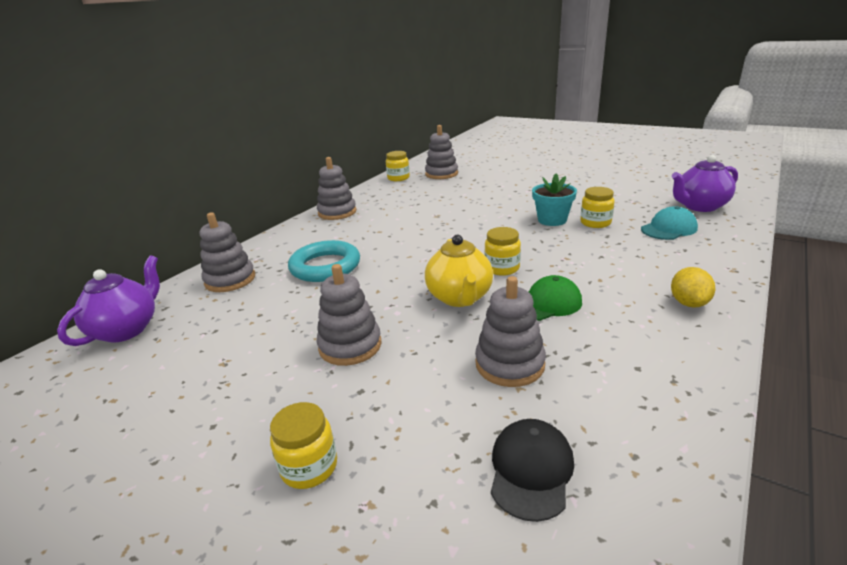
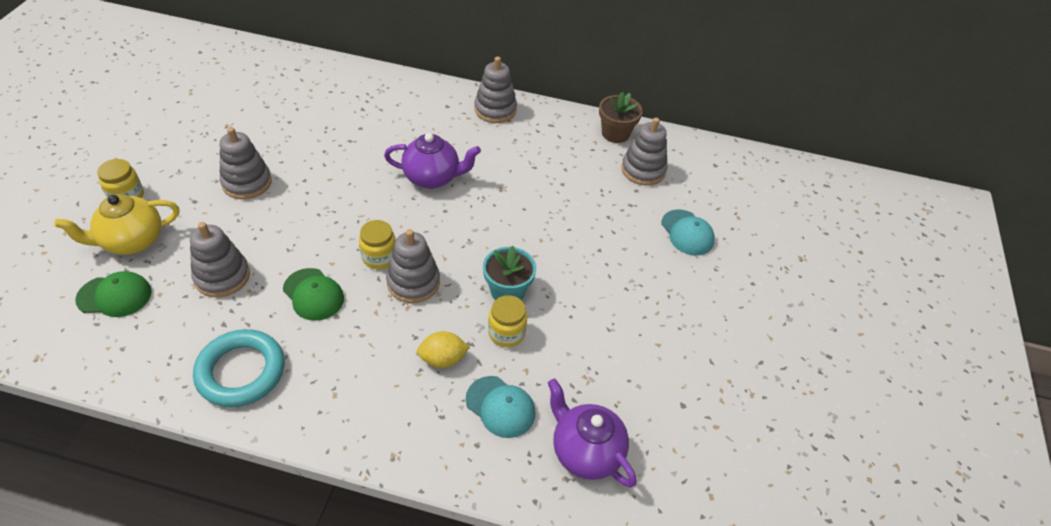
camera: 65 degrees right, 20 degrees up
(127, 329) = (267, 64): purple teapot -> purple teapot (432, 178)
(230, 280) = (342, 86): grey stacking toy -> grey stacking toy (413, 282)
(325, 266) = (371, 135): turquoise ring -> turquoise ring (241, 371)
(398, 178) = (615, 133): yellow jar -> brown flower pot
(460, 298) = (320, 234): yellow teapot -> yellow teapot (132, 241)
(506, 168) = (687, 233): none -> turquoise cap
(531, 470) = (114, 296): black cap -> green cap
(688, 303) = (318, 404): yellow lemon -> yellow lemon (443, 359)

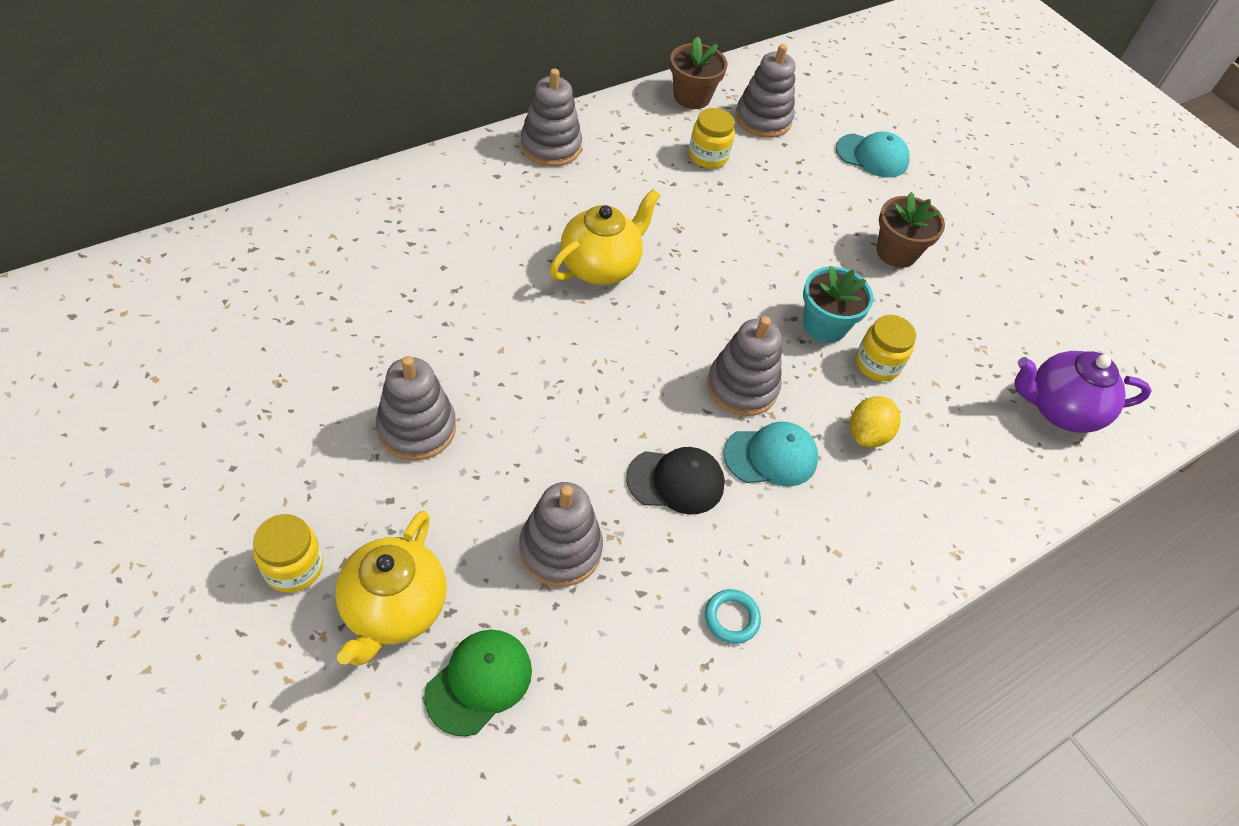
camera: 50 degrees left, 5 degrees up
(241, 371) = (731, 618): turquoise ring -> turquoise ring, size x0.45
(313, 294) = (676, 481): green cap -> black cap
(379, 257) = (676, 389): yellow jar -> yellow jar (708, 156)
(432, 178) = (601, 266): purple teapot -> yellow teapot
(500, 407) = (962, 432): turquoise cap -> turquoise cap (771, 456)
(616, 290) = (896, 252): none -> brown flower pot

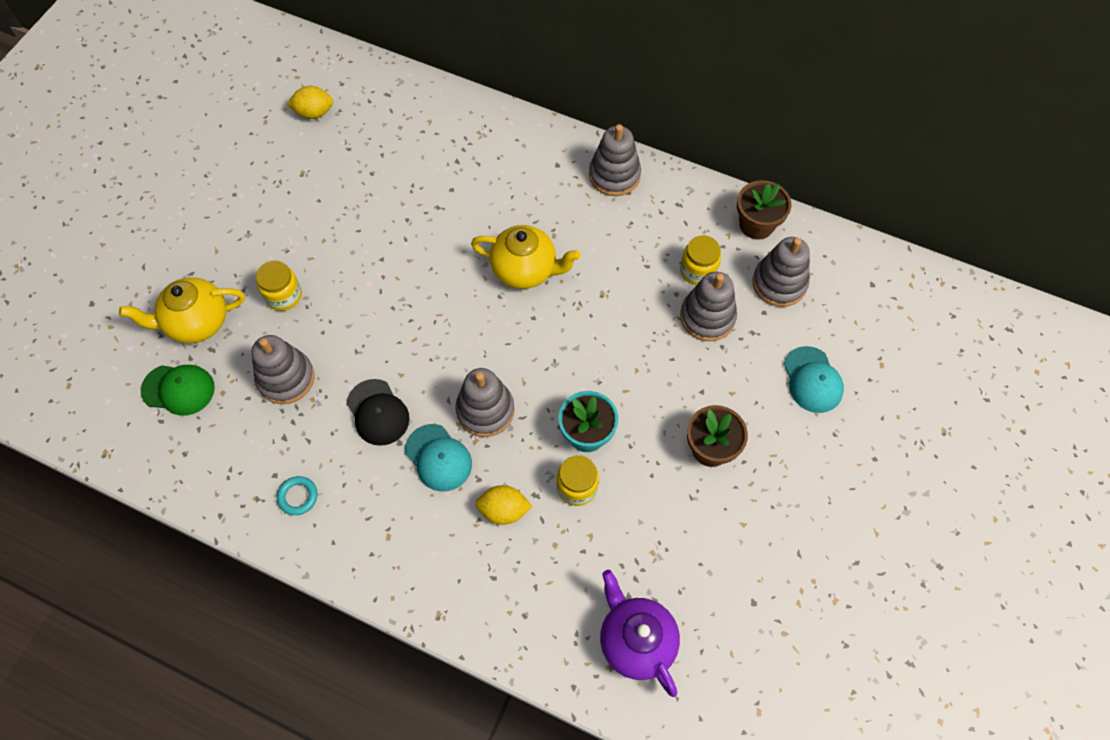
camera: 65 degrees right, 10 degrees up
(200, 325) = (314, 113): none -> yellow lemon
(293, 567) = (193, 262): yellow jar -> yellow jar (283, 296)
(417, 428) = (319, 256): grey stacking toy -> grey stacking toy (707, 317)

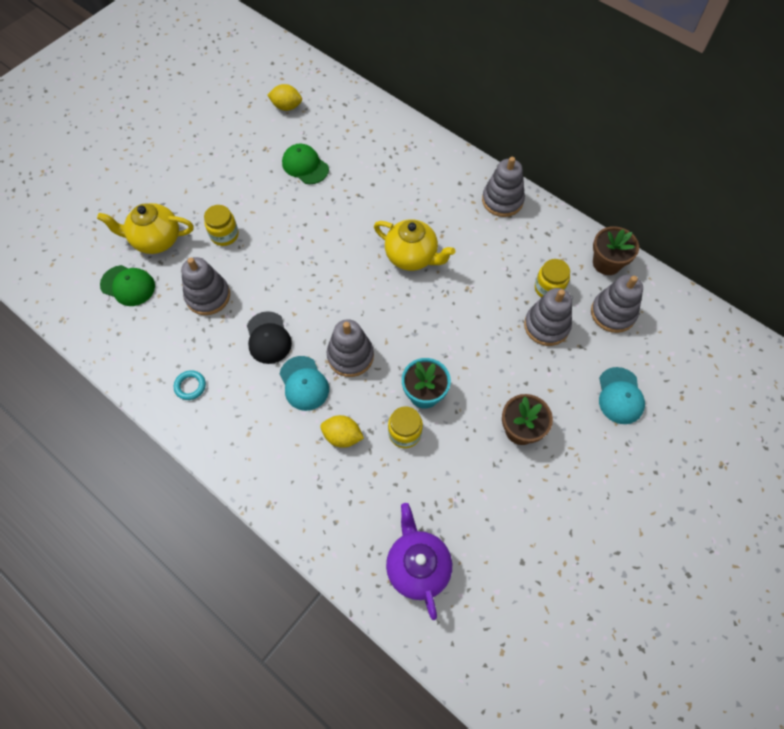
camera: 15 degrees right, 0 degrees up
(360, 184) = (305, 166): none -> green cap

